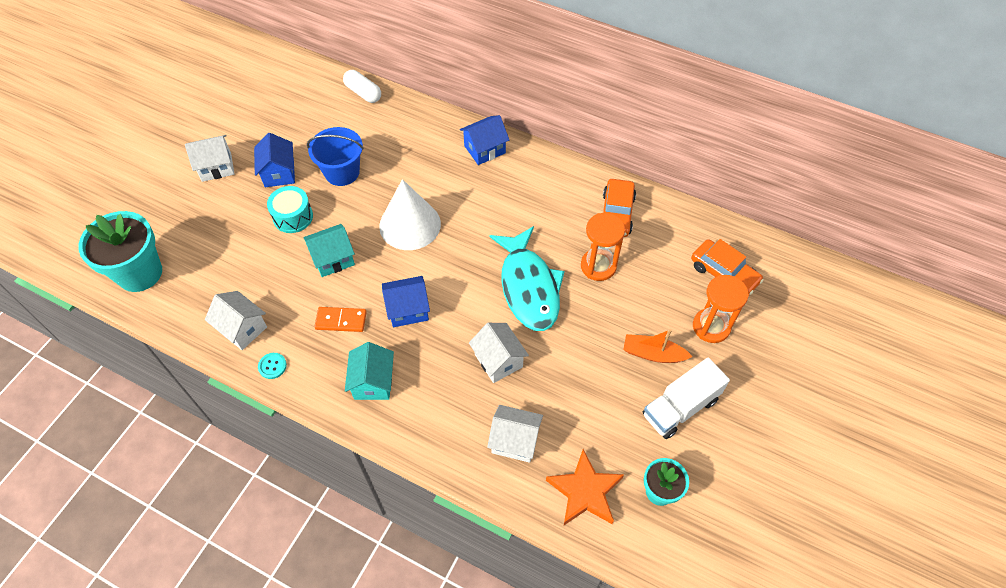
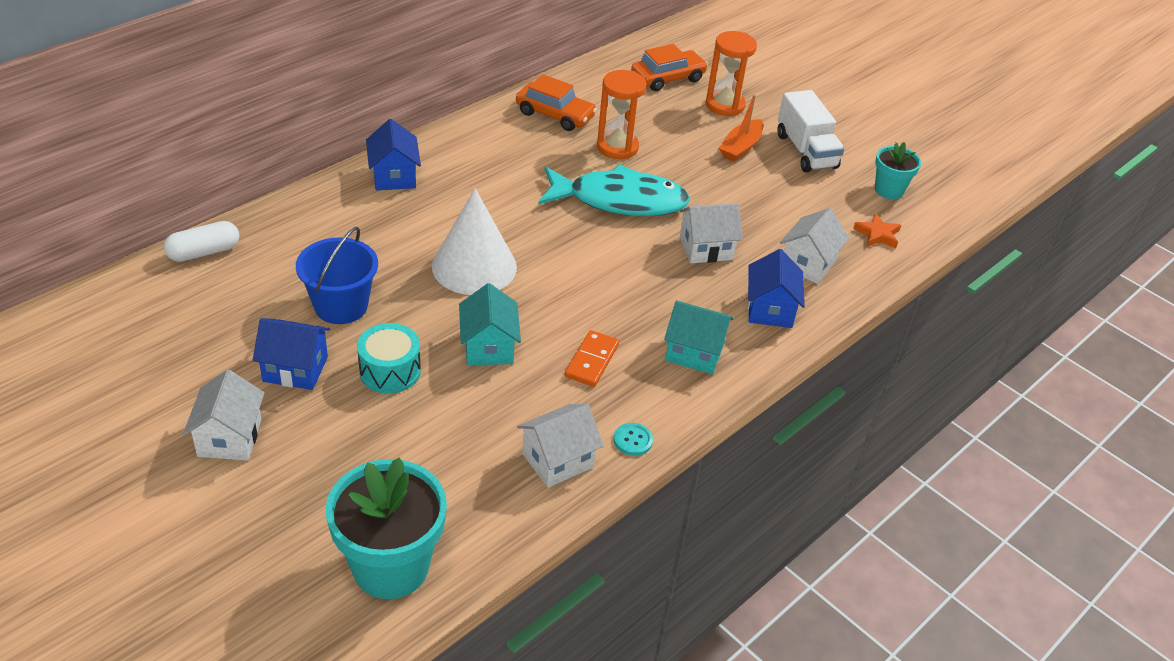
camera: 75 degrees left, 15 degrees down
(408, 310) = (604, 299): blue house -> blue house (770, 309)
(585, 492) = (877, 234): orange star -> orange star, size x0.58

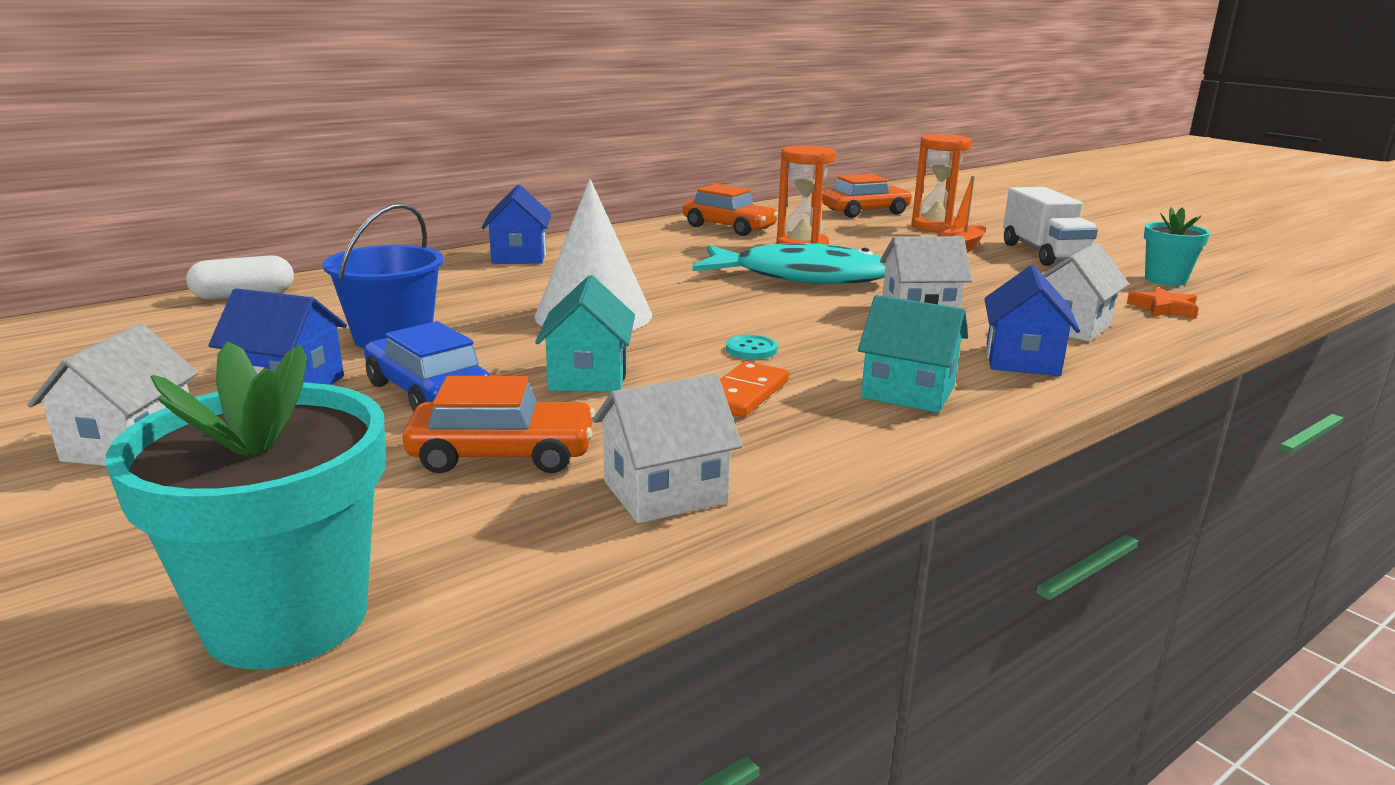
camera: 10 degrees right, 20 degrees down
(390, 371) = (428, 392): turquoise drum -> blue car
(457, 432) = (502, 454): none -> orange car
(633, 440) = (802, 475): turquoise button -> turquoise button (751, 349)

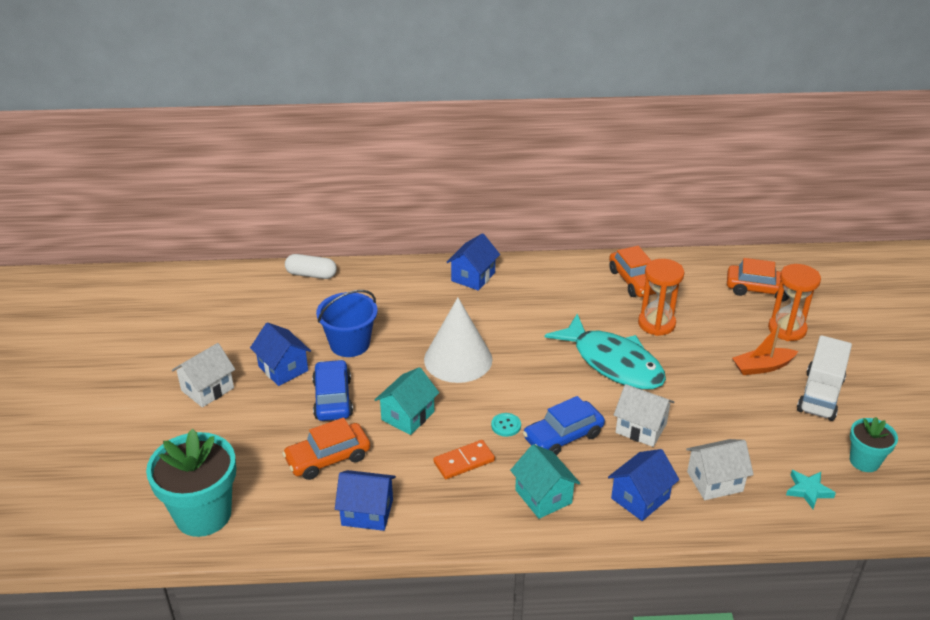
camera: 35 degrees right, 15 degrees up
(502, 454) = (328, 458): orange car -> orange car turned 120 degrees clockwise
(665, 492) = (367, 512): white house -> blue house
(841, 339) = (563, 436): none -> blue car
(1164, 308) = (808, 490): orange star -> turquoise star

